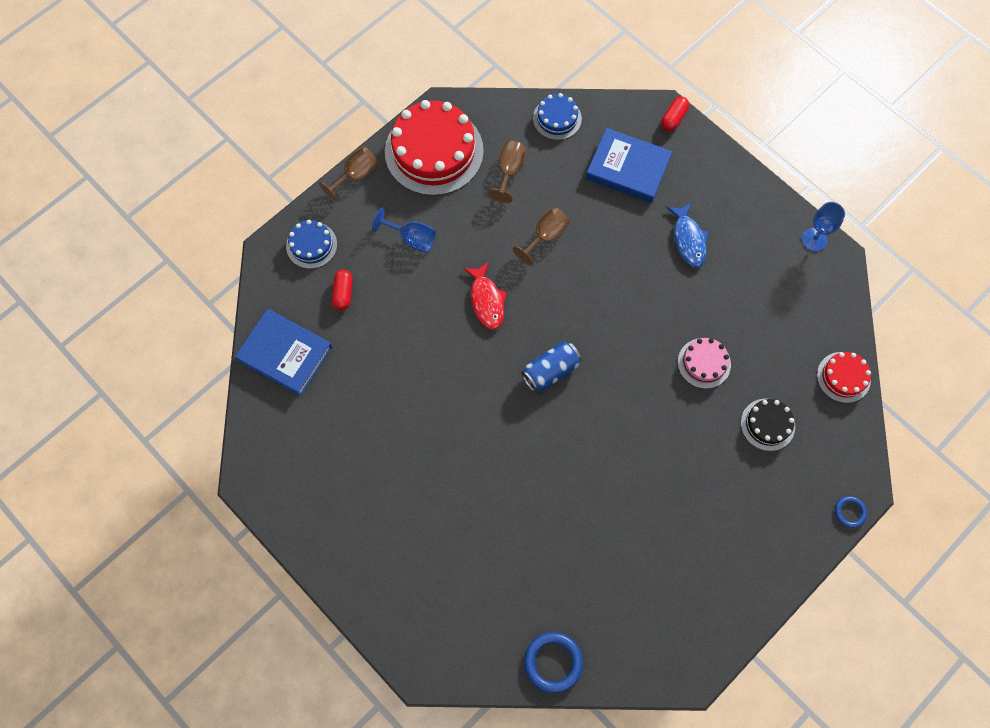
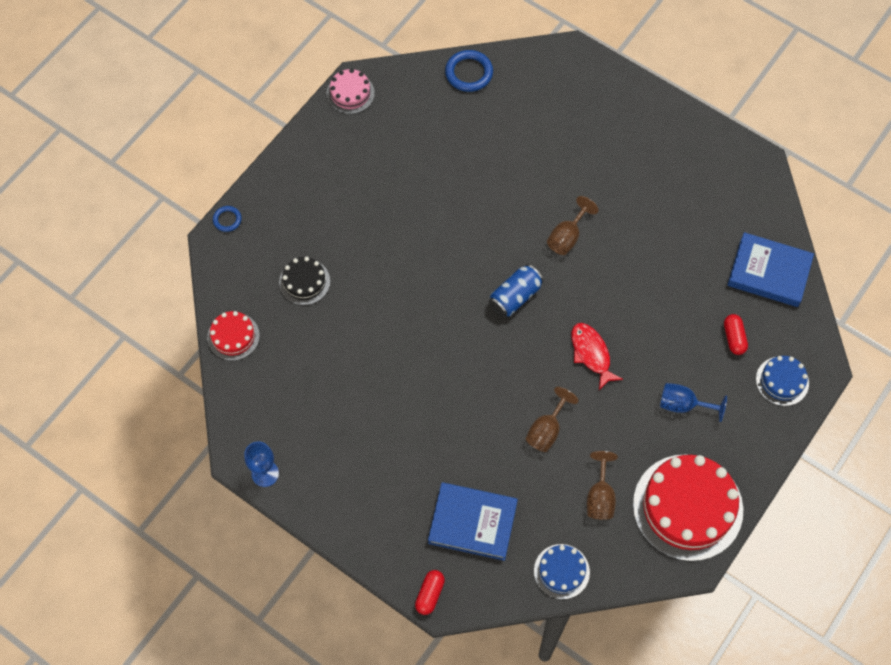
camera: 170 degrees right, 5 degrees down
(356, 175) = (763, 465): brown goblet -> brown goblet (567, 237)
(688, 239) = (397, 451): blue fish -> none
(704, 363) = (369, 328): pink cake -> pink cake (350, 93)

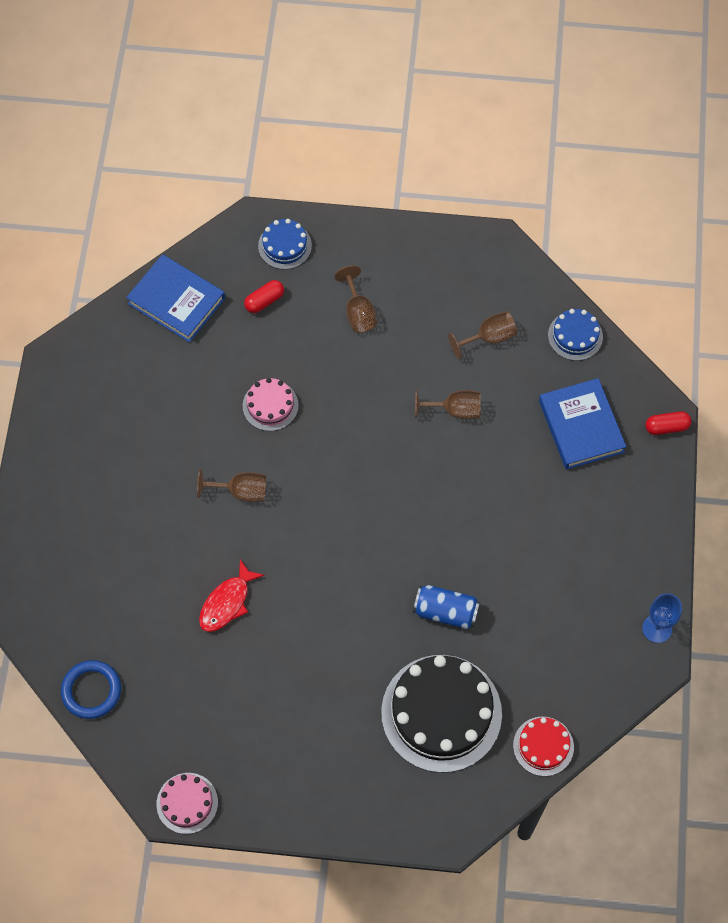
camera: 120 degrees left, 0 degrees up
(227, 220) = (419, 838): blue ring -> none
(304, 282) = (441, 713): black cake -> black cake, size x2.00
(515, 297) = (336, 505): blue can -> blue can (446, 612)
(591, 354) = (355, 410): red fish -> red fish (227, 602)
(631, 294) = (270, 405): none -> pink cake
(683, 405) = (358, 312): blue goblet -> brown goblet
(687, 507) = (453, 267): red cake -> none
(769, 272) = (176, 301): blue book -> blue book turned 45 degrees counterclockwise

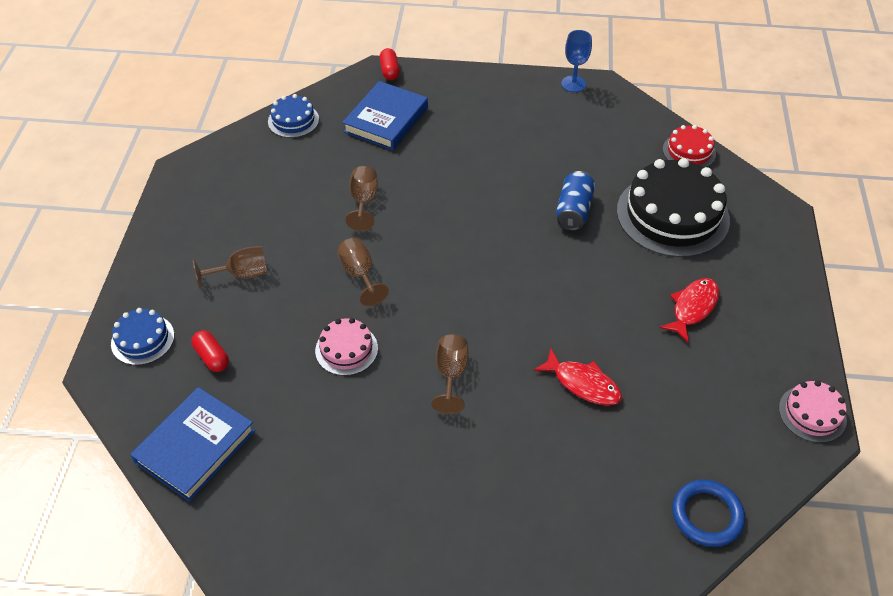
camera: 90 degrees left, 15 degrees down
(314, 714) = (692, 308): none -> red fish
(489, 338) = (287, 176): brown goblet -> brown goblet (359, 274)
(581, 426) = (386, 120): blue book -> blue book turned 45 degrees counterclockwise

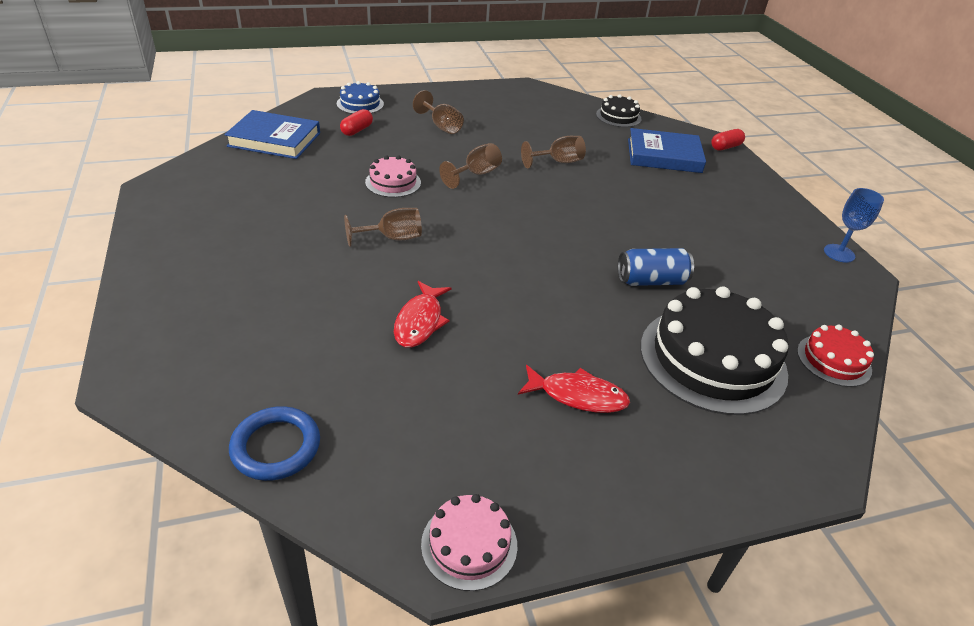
camera: 65 degrees right, 10 degrees down
(293, 120) = (618, 116): blue cake -> black cake

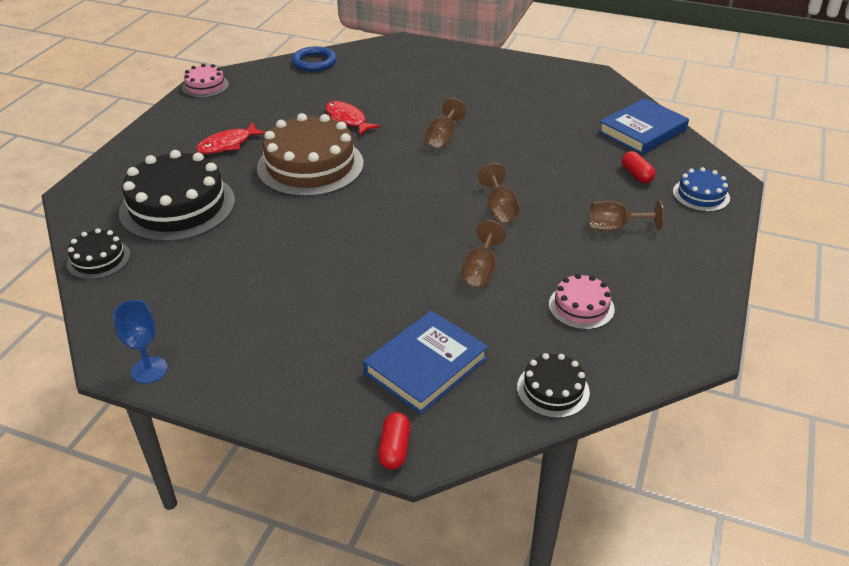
camera: 130 degrees right, 0 degrees up
(393, 182) = (522, 163): pink cake -> pink cake (581, 306)
(538, 303) = (310, 166): none -> brown cake
(651, 281) = (268, 225): blue can -> none
(833, 360) = (98, 259): red cake -> black cake

